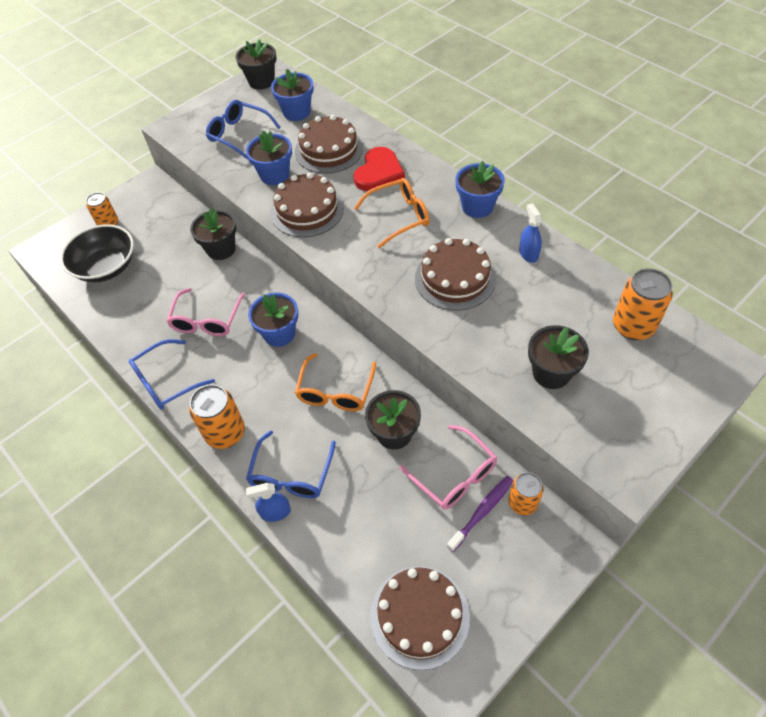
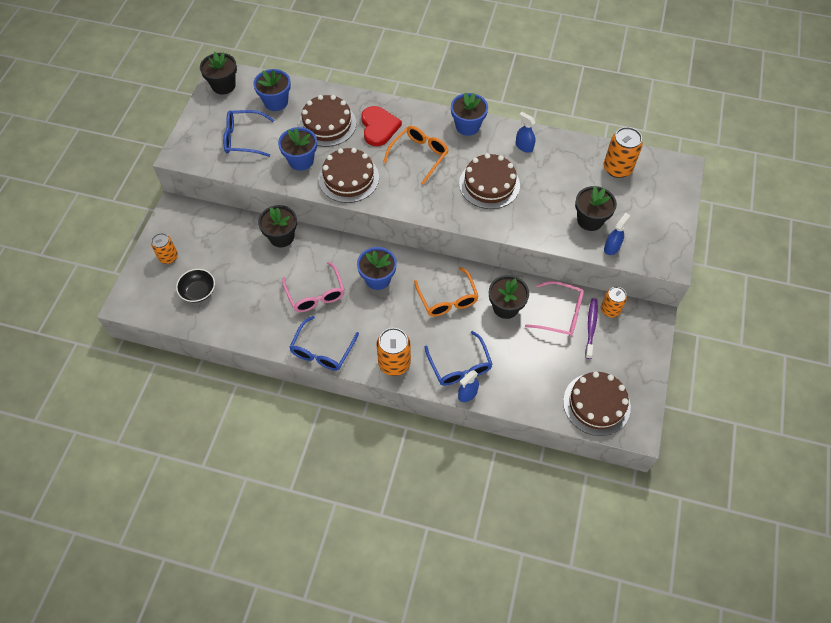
camera: 35 degrees left, 5 degrees up
(106, 267) = (198, 291): black bowl -> black bowl, size x0.61
(556, 420) = (612, 247): none -> blue spray bottle

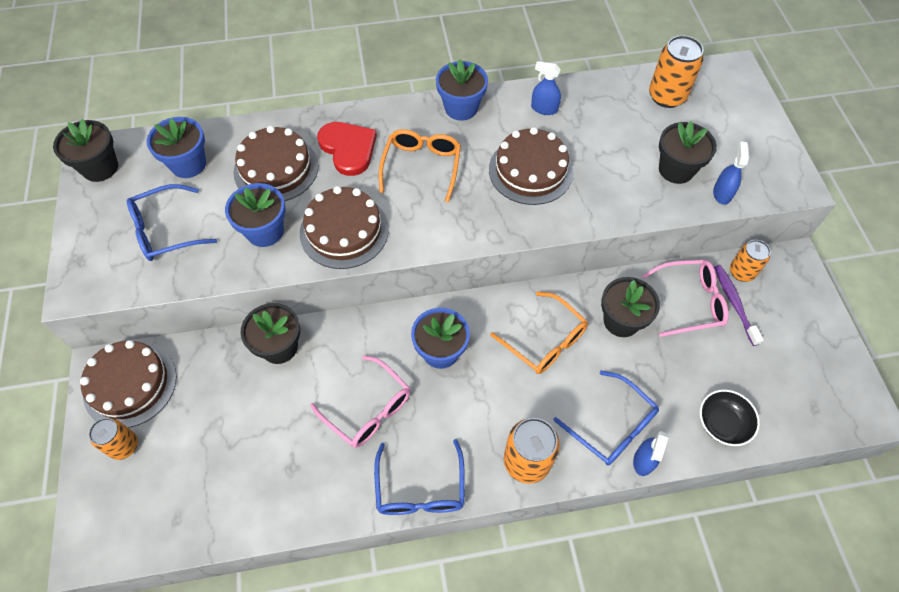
camera: 25 degrees left, 0 degrees up
(198, 291) = (195, 479): black bowl -> black bowl (722, 423)
(596, 404) = (802, 400): brown cake -> brown cake (130, 384)

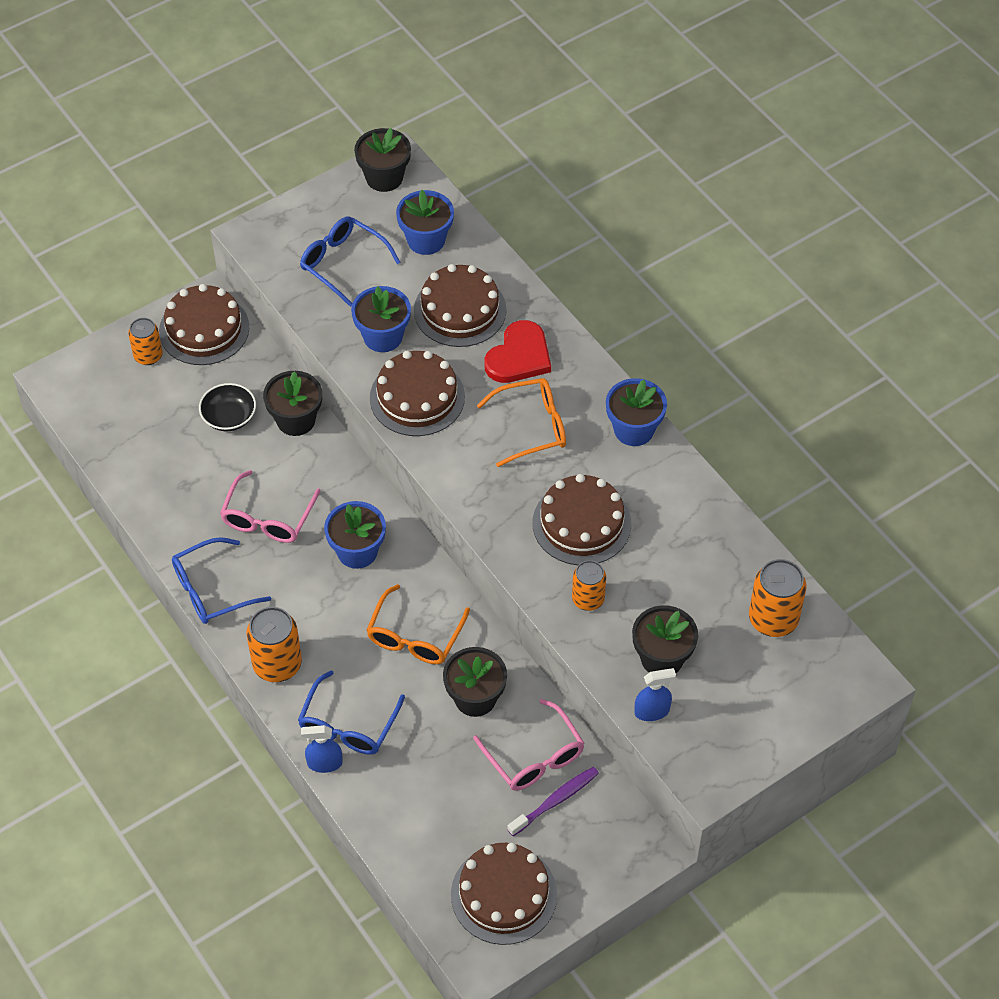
camera: 65 degrees right, 5 degrees down
(544, 108) = (679, 506): blue spray bottle -> none
(722, 423) = (399, 823): black bowl -> black bowl (229, 417)
(741, 272) = (603, 799): orange can -> orange can (588, 599)
(810, 371) = (504, 894): none -> brown cake

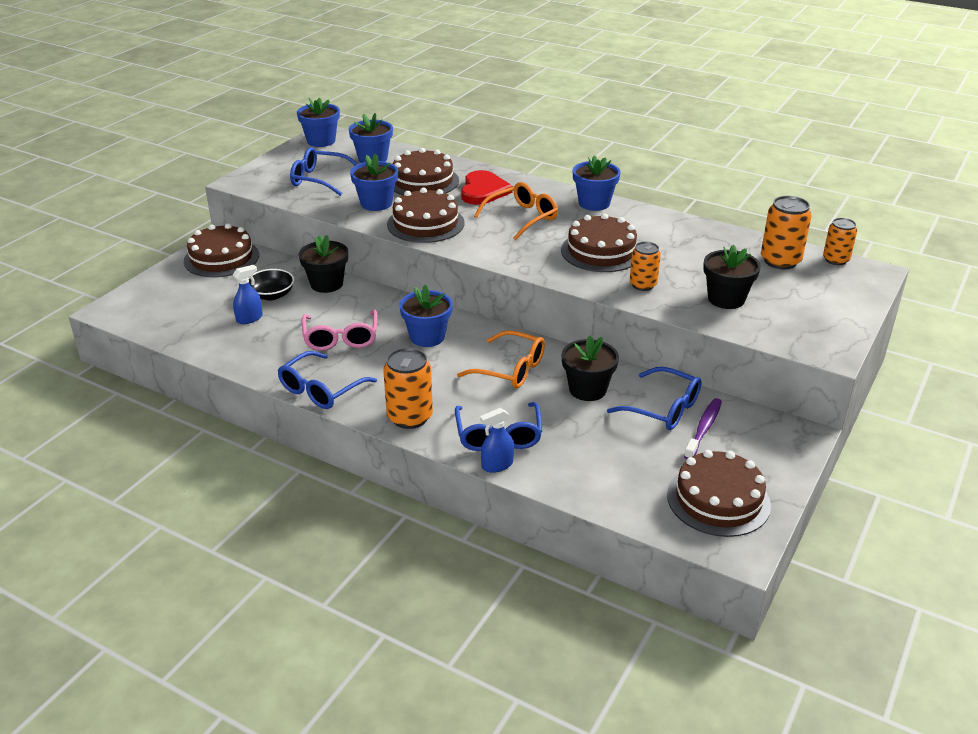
camera: 25 degrees left, 20 degrees down
(148, 356) = (183, 280): orange can -> orange can (836, 260)
(384, 178) = (321, 141): black flower pot -> blue flower pot
(415, 636) = (510, 369): orange glasses -> orange glasses turned 60 degrees counterclockwise
(534, 757) = (663, 409): pink glasses -> blue glasses
(652, 711) = (748, 327): blue spray bottle -> blue spray bottle (249, 318)

